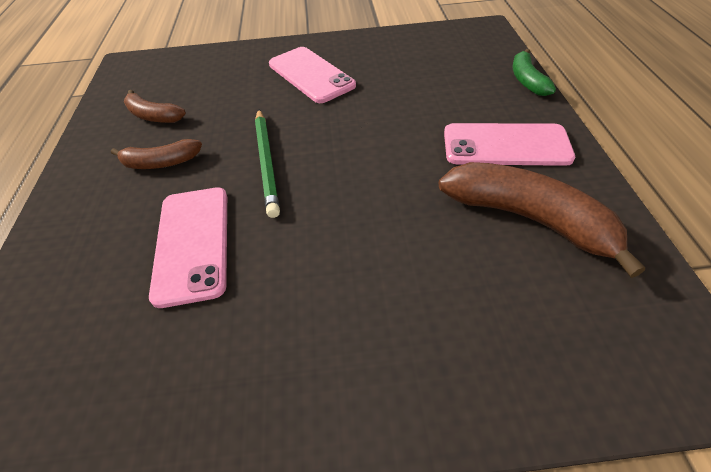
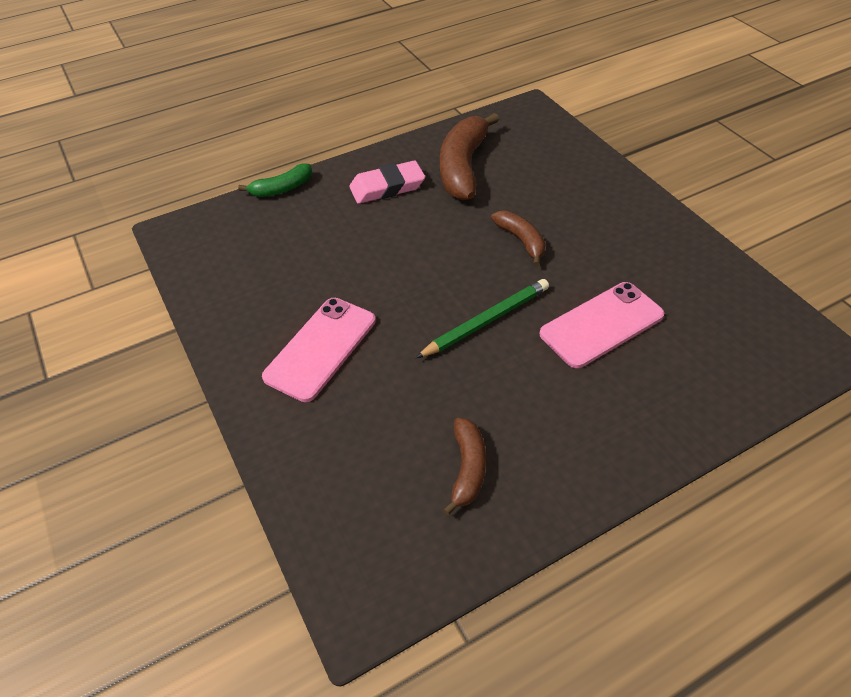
camera: 115 degrees left, 0 degrees up
(161, 163) = (534, 406): brown banana -> brown banana (521, 240)
(506, 145) = (387, 187): pink phone -> pink eraser

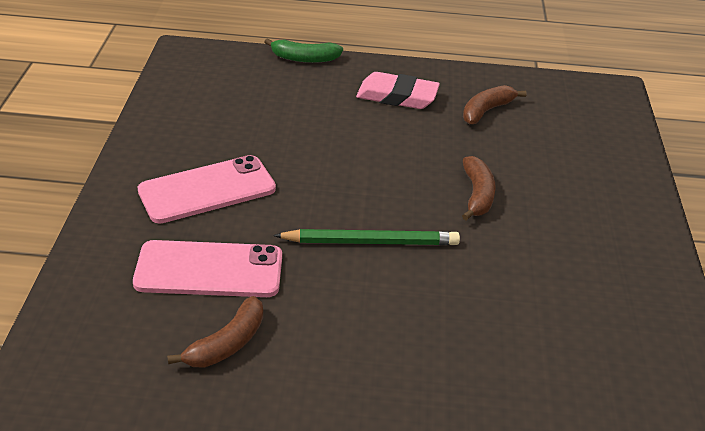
camera: 30 degrees right, 10 degrees down
(463, 167) = (486, 111): brown banana -> brown banana, size x0.55
(601, 325) = (480, 302): pink phone -> pink phone (209, 270)

